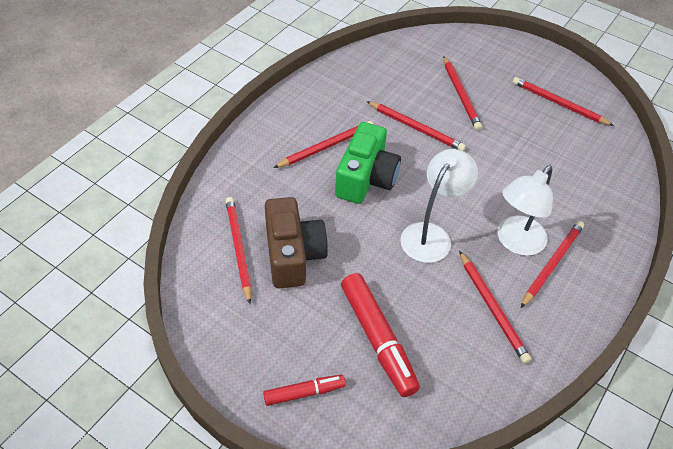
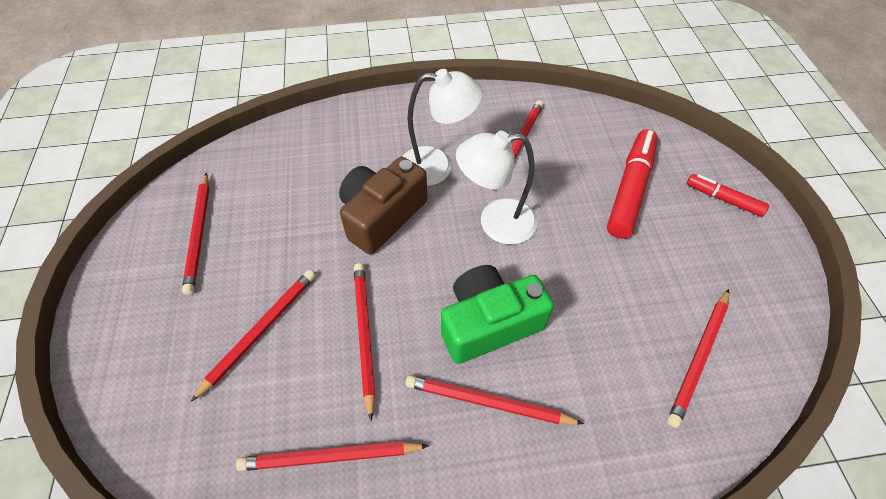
camera: 130 degrees left, 5 degrees up
(293, 254) = (644, 306): brown camera -> brown camera (382, 216)
(552, 264) = (434, 135): red pencil -> red pencil (330, 457)

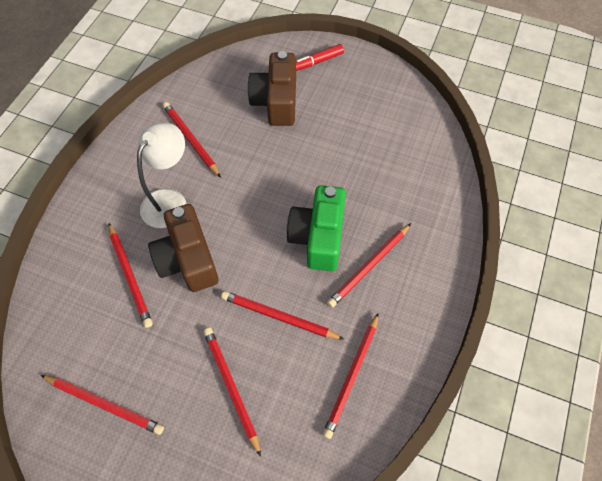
camera: 60 degrees left, 5 degrees up
(495, 223) = (246, 191): white lamp -> none
(630, 189) = (276, 101): red marker -> brown camera
(699, 357) = (405, 144): red pencil -> red pencil (130, 276)

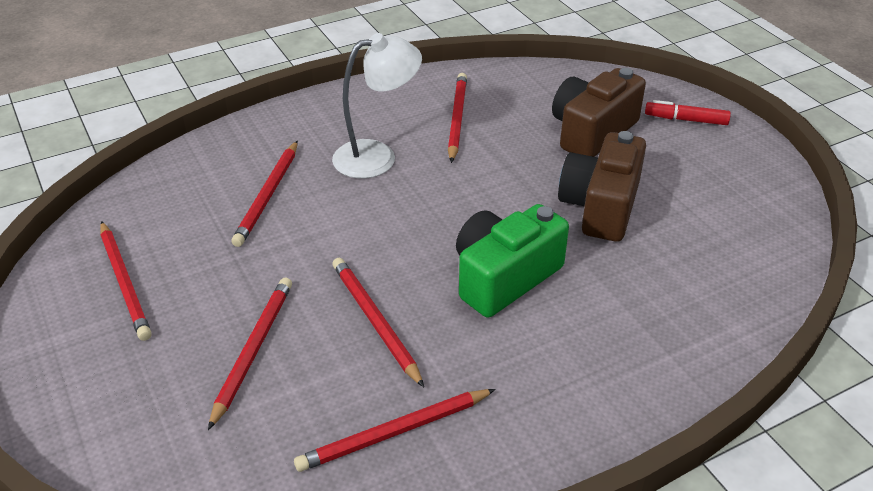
camera: 40 degrees right, 20 degrees down
(188, 259) = (338, 214): brown camera -> brown camera (600, 206)
(369, 266) = (536, 341): red pencil -> none

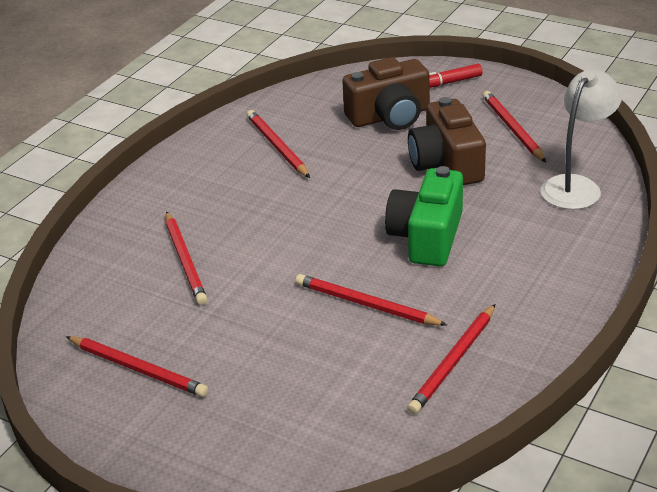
camera: 30 degrees left, 5 degrees down
(253, 350) = (297, 363): red pencil -> red pencil (512, 129)
(377, 156) = (243, 197): white lamp -> white lamp (576, 186)
(592, 132) = (390, 116): brown camera -> brown camera turned 120 degrees counterclockwise

